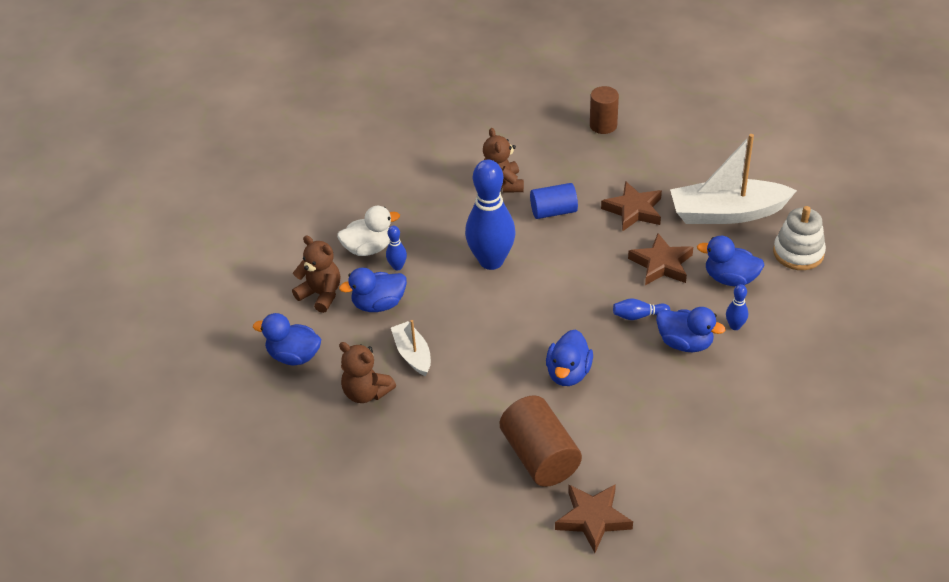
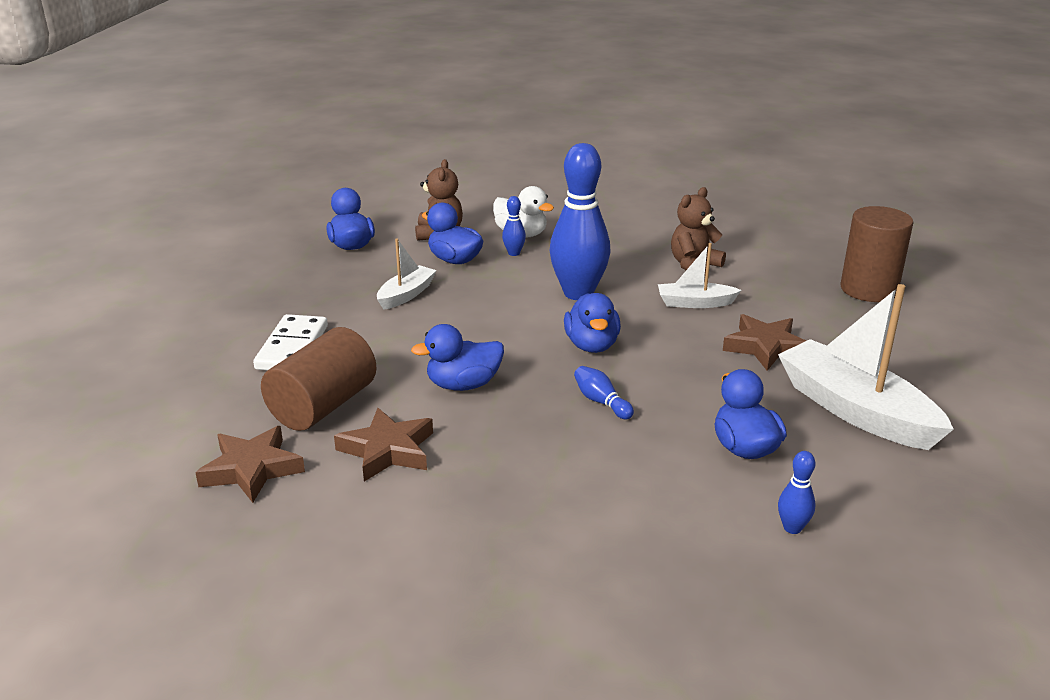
camera: 55 degrees right, 15 degrees down
(366, 393) = (335, 289): brown teddy bear -> none
(442, 448) = (292, 347): none -> white domino
(553, 211) = (695, 303): blue cylinder -> white boat
(603, 125) = (868, 289): brown cylinder -> brown cylinder, size x1.53
(661, 264) = (704, 391): brown star -> brown star (387, 450)
(685, 343) = (593, 448): blue duck -> blue duck (592, 345)
(735, 326) = (665, 477): blue bowling pin -> blue bowling pin (792, 528)
(798, 253) = (866, 489): white stacking toy -> none

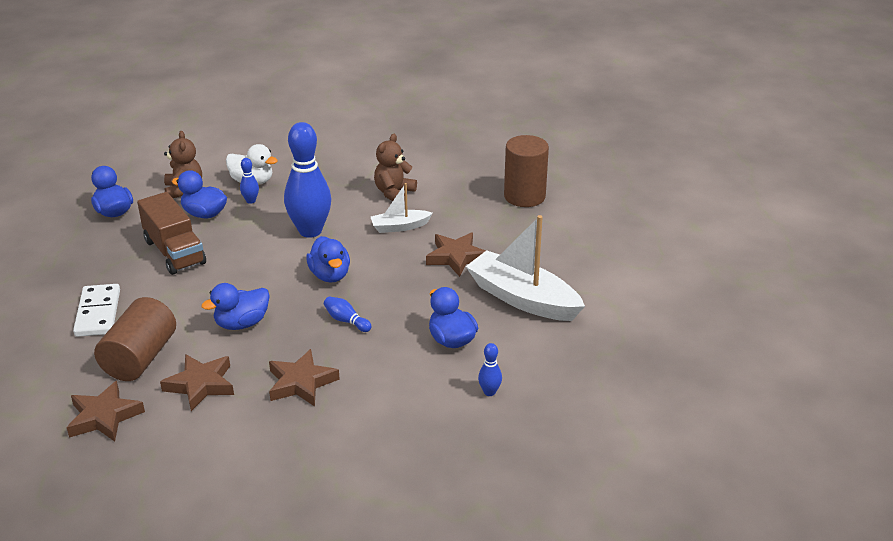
camera: 15 degrees left, 5 degrees up
(406, 295) = (174, 252): white boat -> brown truck
(521, 470) = (301, 383): none -> brown star

